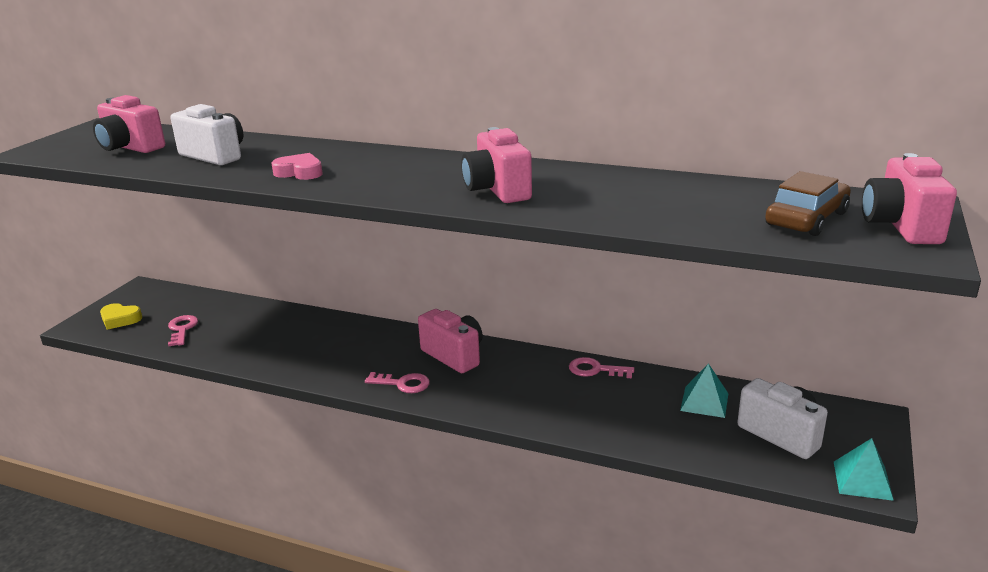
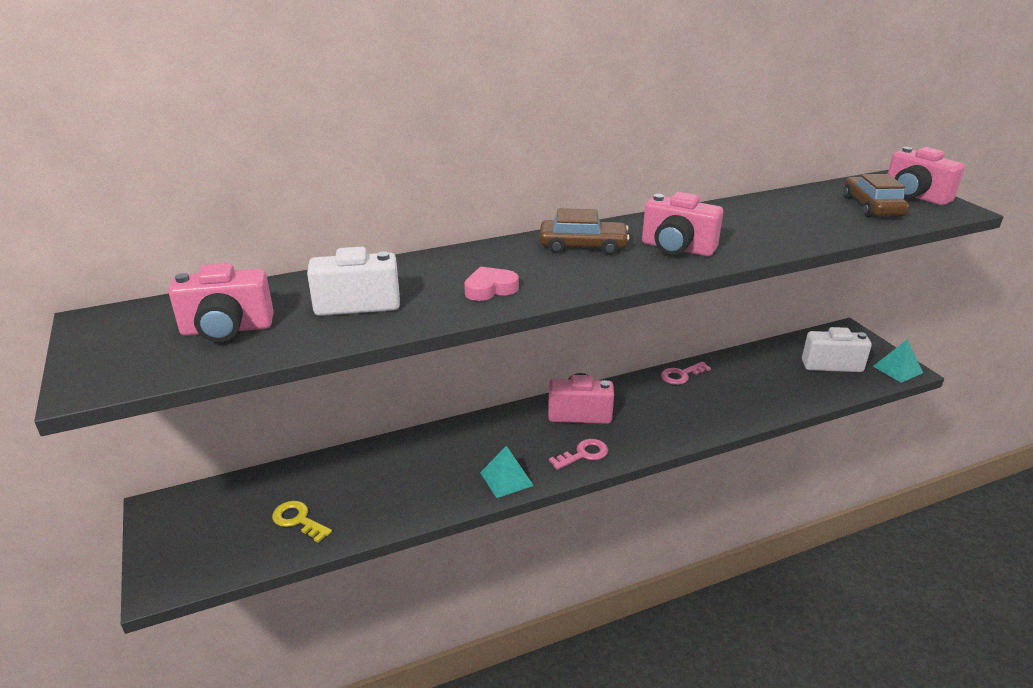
camera: 45 degrees left, 5 degrees up
(120, 319) = (201, 550): yellow heart -> none
(182, 329) = (298, 520): pink key -> yellow key
(431, 167) = (582, 246): none -> brown car
(704, 402) = (768, 364): turquoise pyramid -> turquoise pyramid (506, 479)

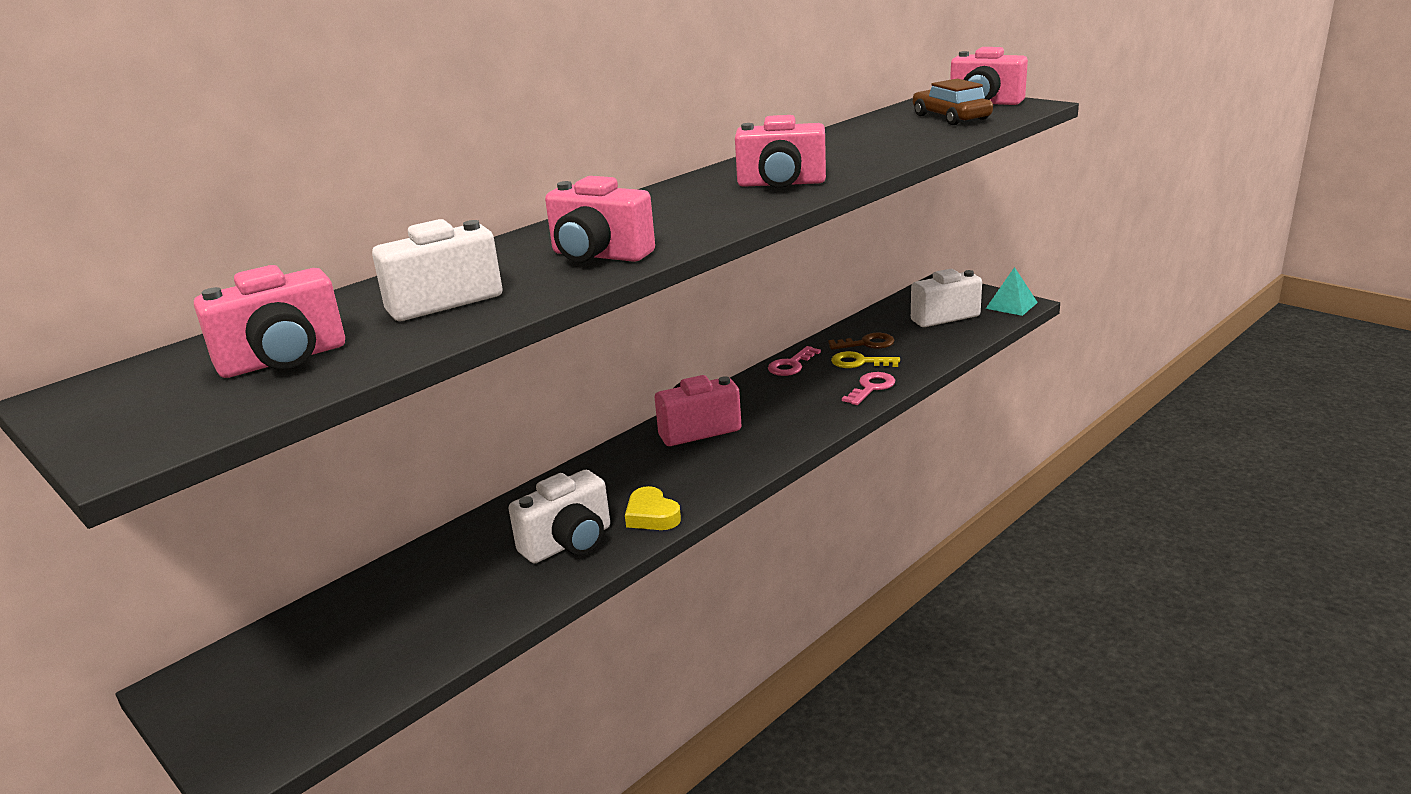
camera: 20 degrees left, 5 degrees down
(298, 520) = (403, 636): yellow key -> yellow key (859, 362)
(439, 482) = (569, 543): none -> white camera
(490, 289) = (599, 256): pink heart -> pink camera
(506, 479) = (652, 515): turquoise pyramid -> yellow heart
(582, 246) = (673, 202): brown car -> none
(583, 454) = (728, 467): pink key -> pink key (871, 388)
(752, 372) = (867, 343): none -> brown key

